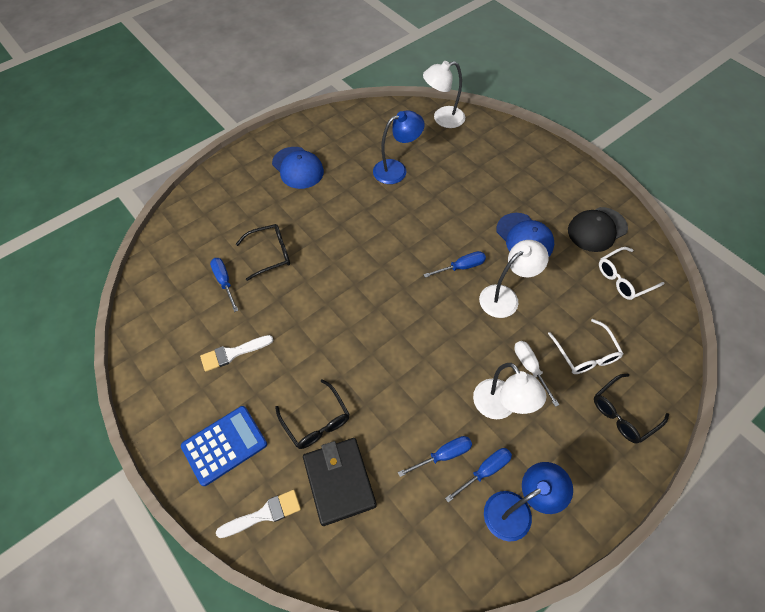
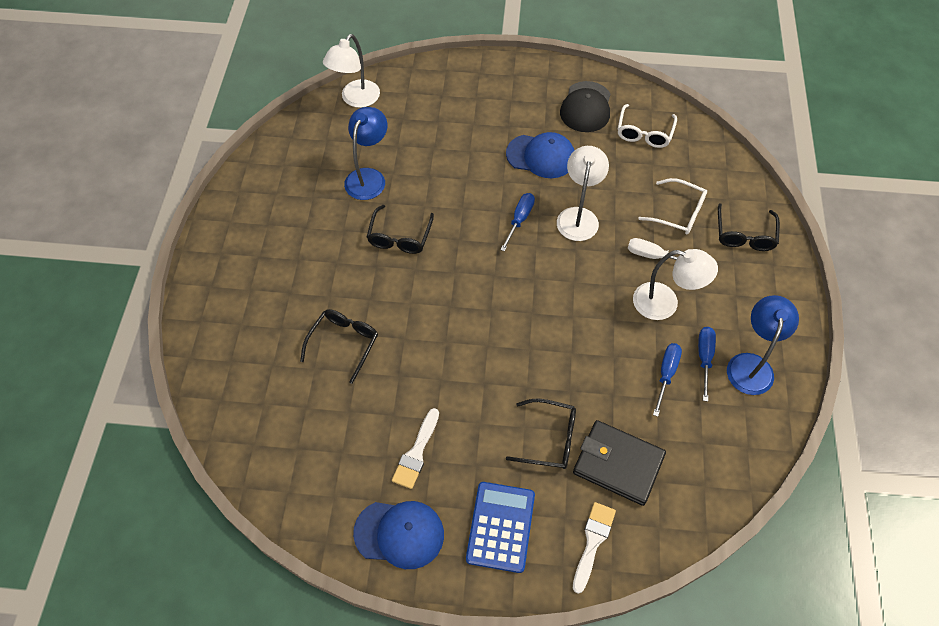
camera: 45 degrees left, 0 degrees up
(224, 282) = (331, 403): blue screwdriver -> none
(298, 168) = (272, 245): blue cap -> blue cap (399, 533)
(373, 219) = (399, 237): none -> black glasses

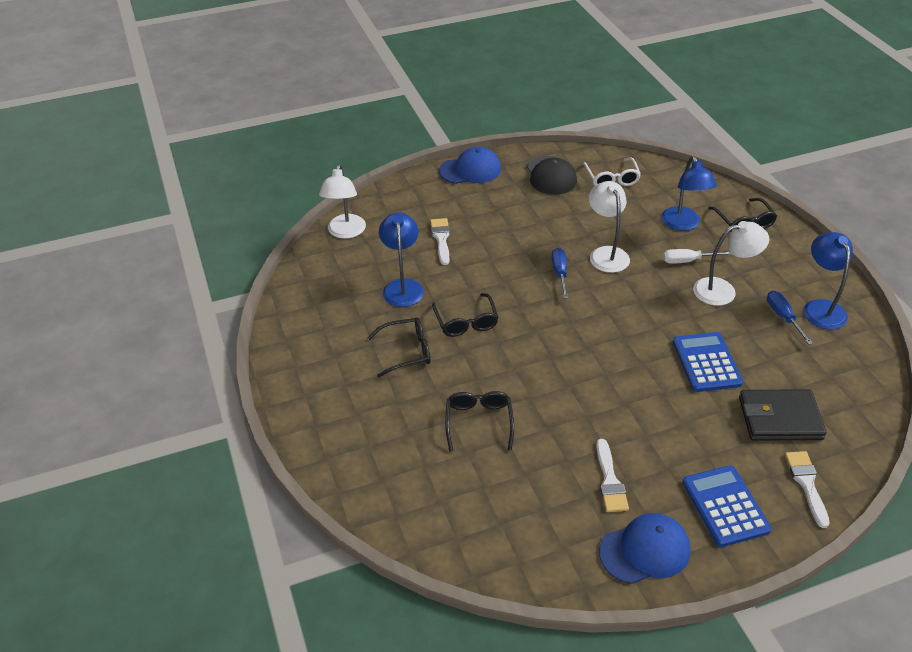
camera: 25 degrees left, 15 degrees down
(435, 139) = (441, 239): none -> white brush
(541, 156) = (541, 222): blue cap -> blue cap (470, 170)
(550, 439) = (712, 423): black glasses -> black glasses (407, 351)
(591, 374) = (706, 362): none -> blue calculator
(666, 374) = (764, 339): blue screwdriver -> none
(679, 213) = (683, 224): white glasses -> blue lamp

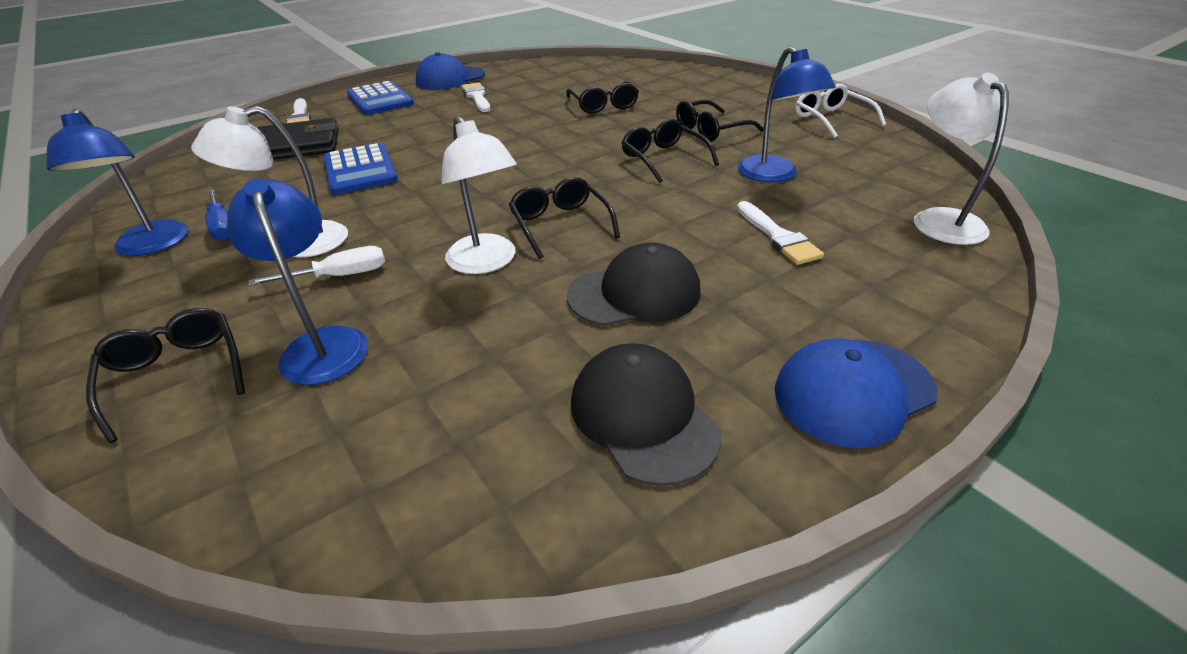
camera: 165 degrees right, 5 degrees down
(534, 221) = (635, 293): none -> black cap
(560, 273) = (560, 224): blue screwdriver -> black glasses
(612, 179) = (478, 440): white glasses -> white glasses (831, 119)

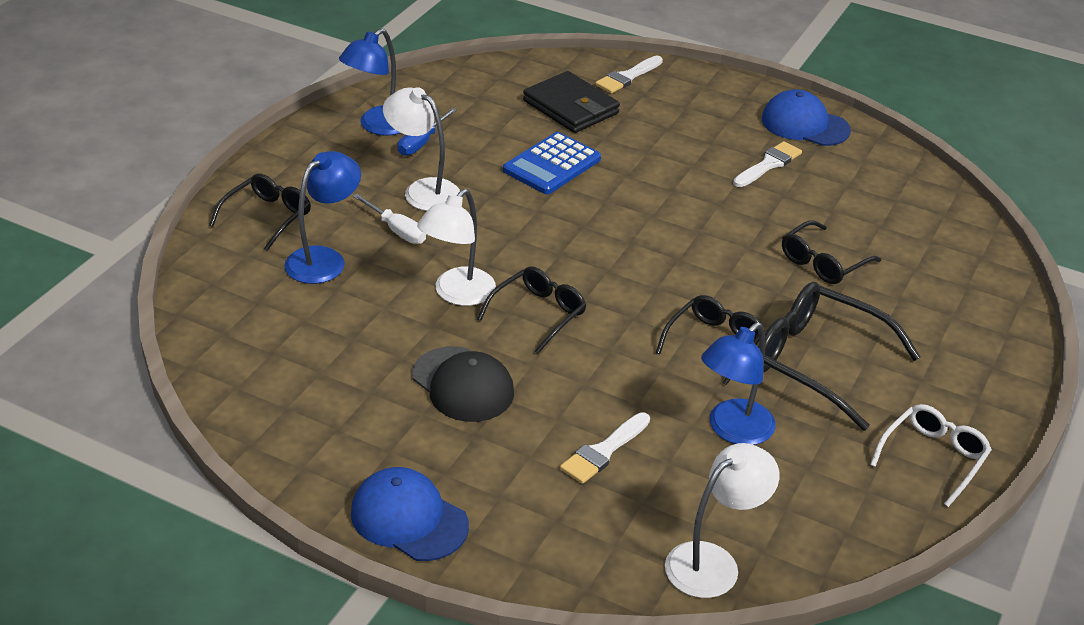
camera: 60 degrees right, 0 degrees up
(380, 100) = (706, 104): blue calculator -> none
(643, 416) = (332, 422): black cap -> none
(710, 130) = (816, 362): black glasses -> black glasses, size x1.62

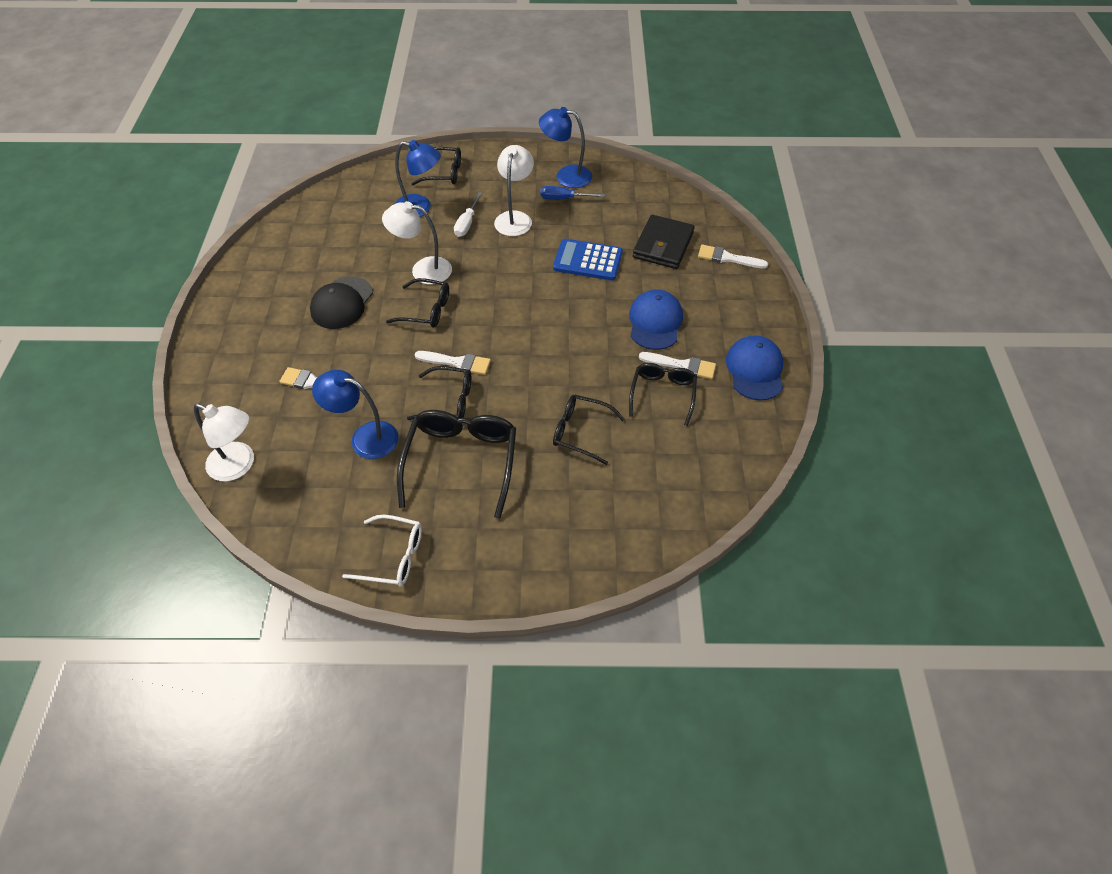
camera: 65 degrees right, 15 degrees up
(409, 519) = (221, 324): blue cap -> blue cap (655, 322)
(653, 317) = (457, 363): none -> white brush
(801, 191) = (662, 393): none -> black glasses

